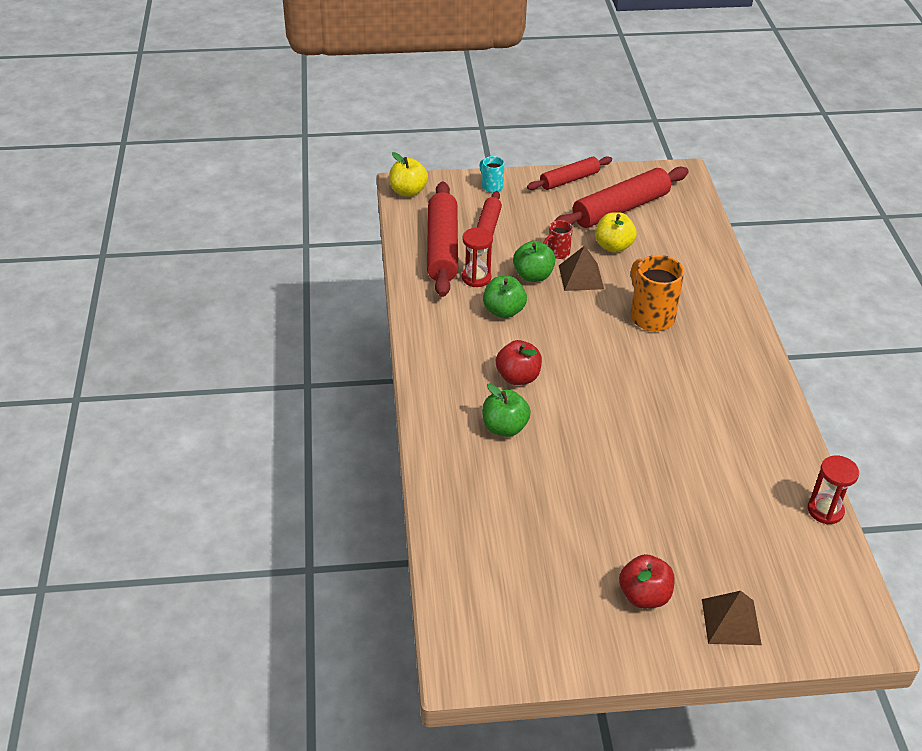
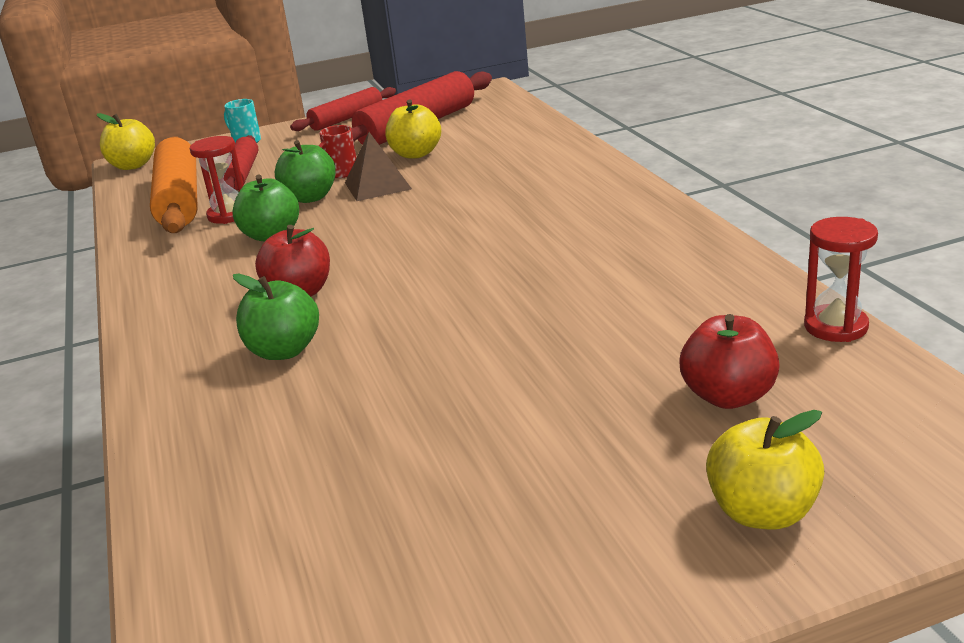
camera: 10 degrees left, 15 degrees down
(442, 248) = (179, 200): red rolling pin -> orange rolling pin
(644, 596) = (583, 514): red apple -> red apple (728, 396)
(651, 316) = (484, 198): orange mug -> none
(731, 621) = (762, 512): brown pyramid -> yellow apple

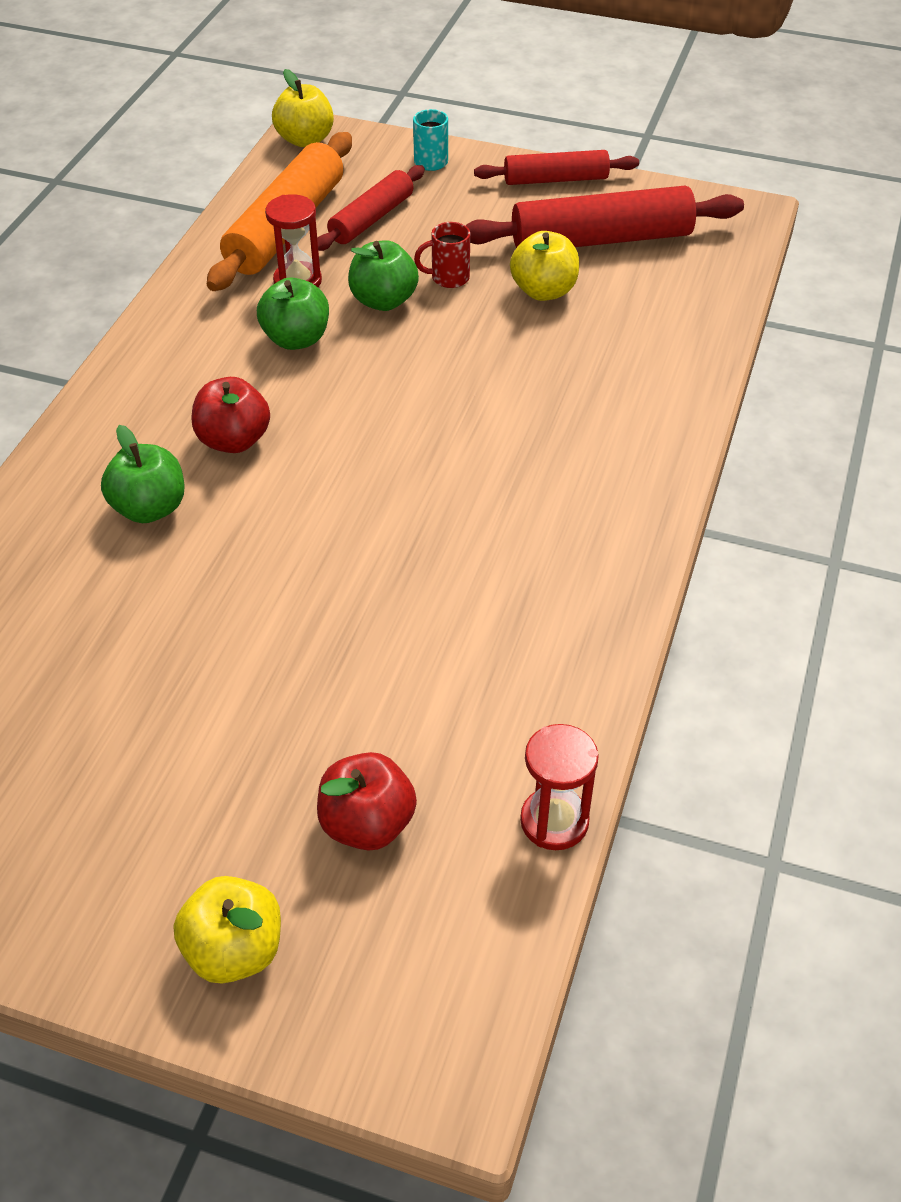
camera: 35 degrees right, 20 degrees up
(377, 185) = (455, 322): brown pyramid -> none

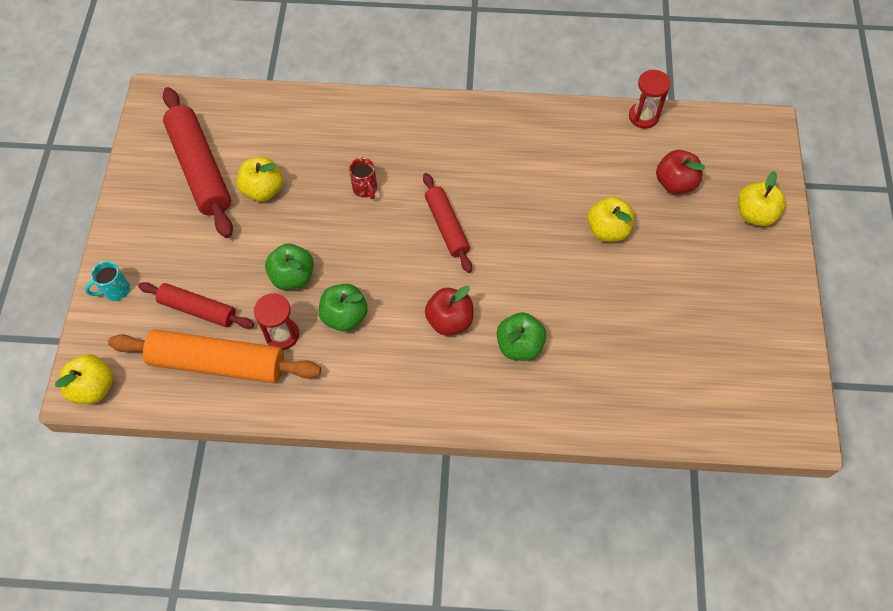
camera: 105 degrees left, 15 degrees up
(306, 679) = (607, 230): none -> yellow apple
(448, 278) = (260, 245): red mug -> red mug (365, 189)
(555, 179) = (130, 207): red rolling pin -> red rolling pin (447, 226)

